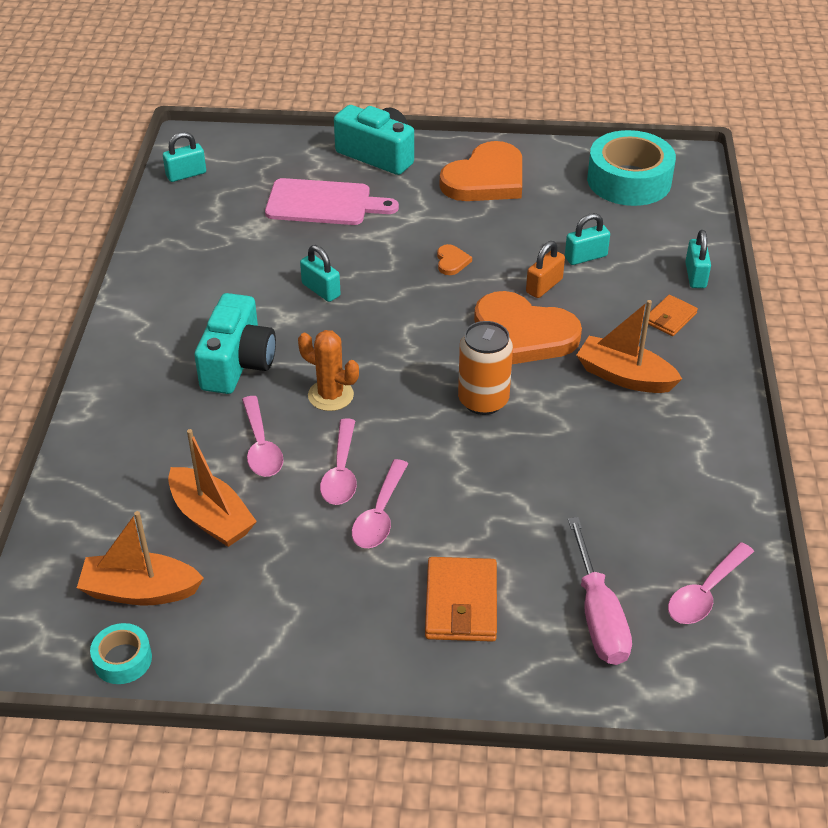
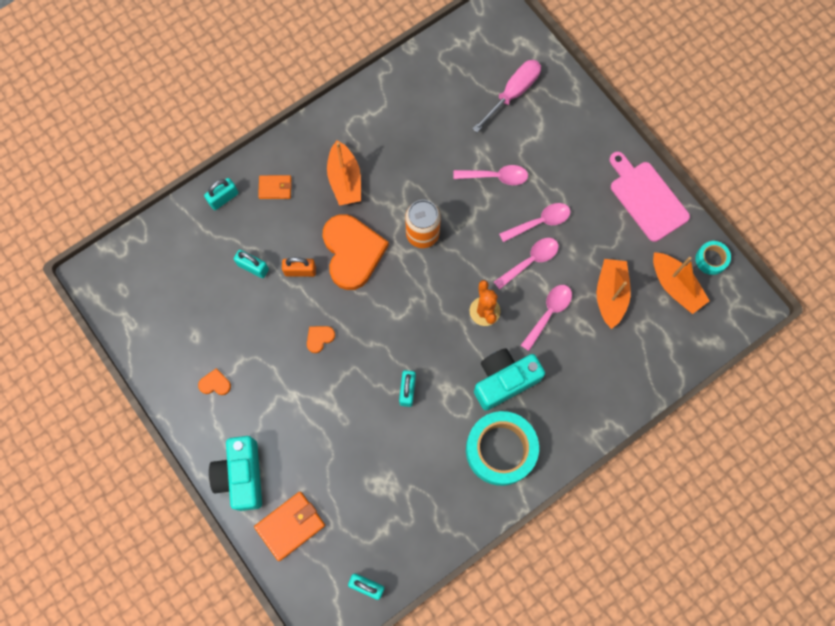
camera: 130 degrees left, 30 degrees up
(323, 203) = (324, 464): pink cutting board -> pink cutting board (646, 198)
(461, 603) = (556, 150): orange wallet -> orange wallet (290, 526)
(486, 179) = (215, 383): orange heart -> orange heart, size x0.40
(629, 180) = (148, 295): turquoise tape -> turquoise tape (500, 450)
(705, 593) = (462, 61): pink spoon -> pink spoon (495, 177)

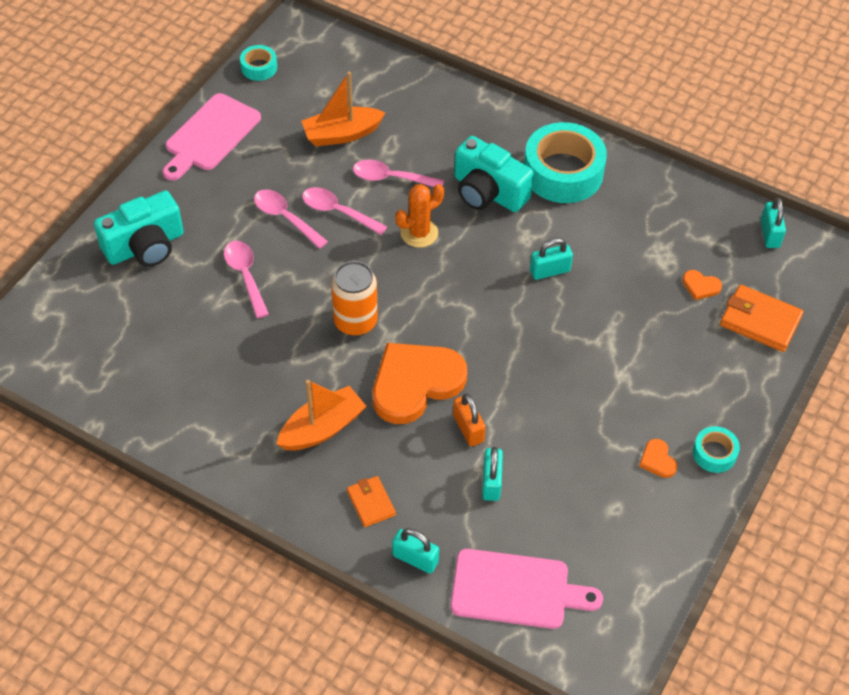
camera: 115 degrees left, 20 degrees down
(172, 247) = (516, 590): none -> pink cutting board
(201, 425) = (714, 453): none -> turquoise tape
(241, 476) = (741, 388): turquoise camera -> turquoise camera (145, 246)
(319, 338) = (540, 375): orange heart -> orange heart (700, 286)
(513, 93) = (120, 295): pink screwdriver -> none
(675, 286) = (304, 87): orange boat -> none

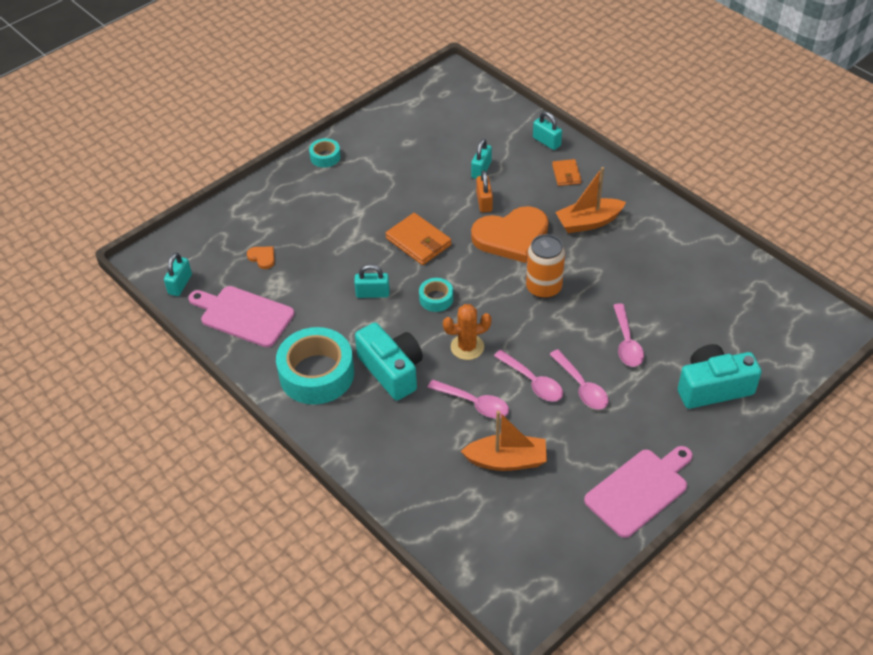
camera: 160 degrees left, 5 degrees down
(259, 67) = (574, 565): turquoise tape -> turquoise tape (436, 298)
(516, 590) = (489, 116): pink cutting board -> pink cutting board (244, 315)
(657, 460) = (365, 160): orange heart -> none
(760, 321) = (236, 225): orange wallet -> orange wallet (418, 242)

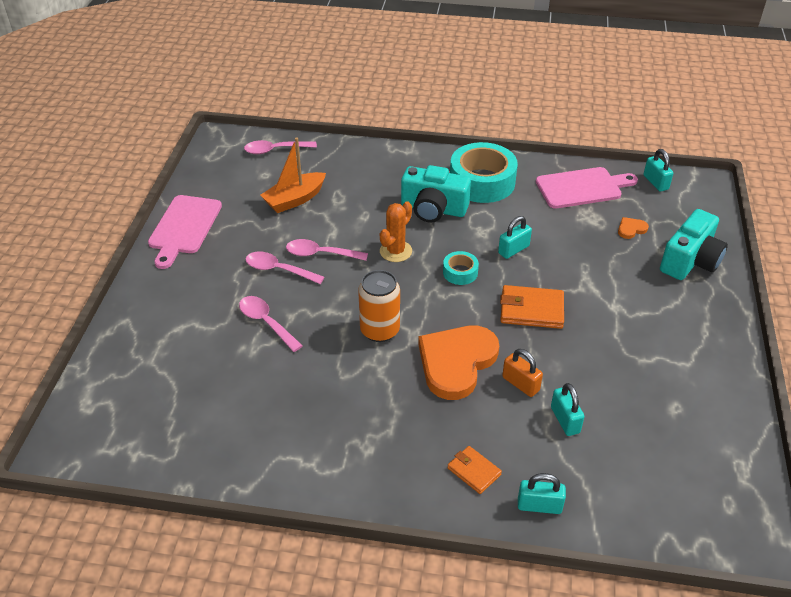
camera: 140 degrees right, 5 degrees down
(262, 258) = (631, 229): orange heart -> orange heart turned 150 degrees clockwise
(325, 157) = (721, 341): turquoise tape -> none
(474, 403) = (351, 219): pink spoon -> pink spoon (275, 150)
(588, 222) = (397, 423): orange boat -> none
(713, 387) = (164, 324): turquoise camera -> turquoise camera (690, 261)

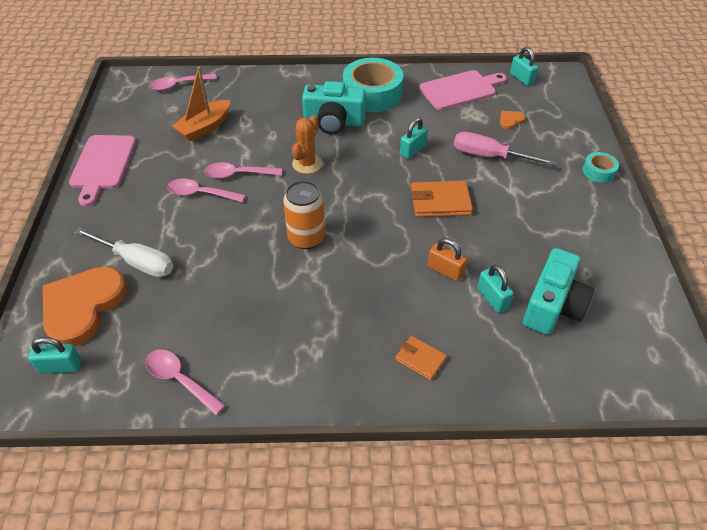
camera: 10 degrees left, 5 degrees up
(204, 333) = (137, 262): none -> white screwdriver
(266, 322) = (197, 244): pink spoon -> pink spoon (180, 380)
(456, 362) = (383, 258): orange heart -> orange heart (83, 306)
(460, 272) = (369, 176): turquoise tape -> turquoise tape (598, 171)
(539, 505) = (487, 383): turquoise padlock -> turquoise padlock (60, 366)
(596, 266) = (488, 156): none -> pink screwdriver
(690, 261) = (567, 142): turquoise camera -> turquoise camera (553, 306)

